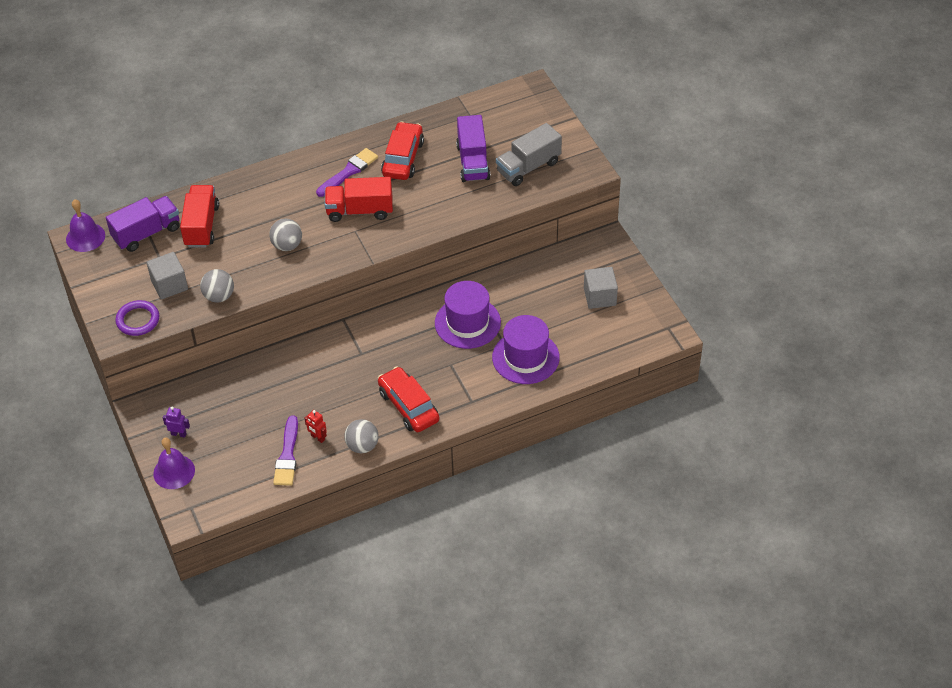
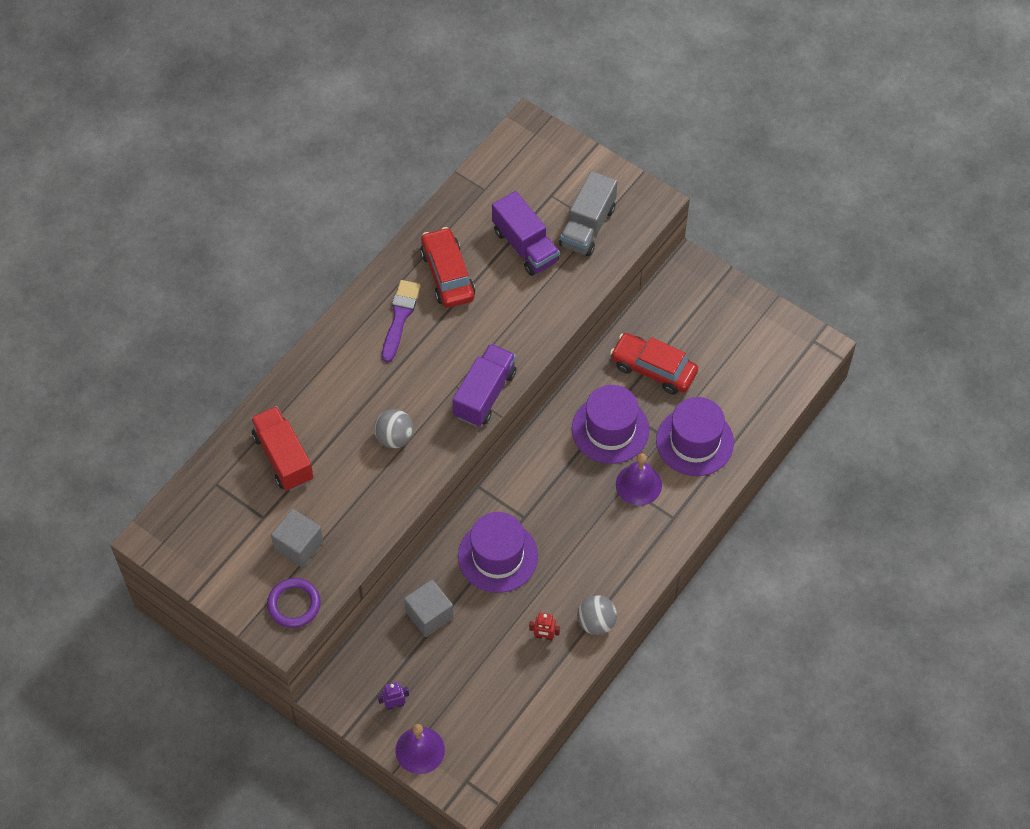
camera: 30 degrees left, 10 degrees up
(85, 237) = (161, 531): purple bell -> purple bell (638, 484)
(146, 233) = (227, 494): purple truck -> purple truck (484, 394)
(219, 296) = (363, 533): grey ball -> none
(287, 455) = (526, 672): purple brush -> none
(323, 370) = (497, 556): none -> purple hat
(360, 211) = (444, 359): red truck -> none
(408, 406) = (613, 554): red car -> red car (653, 369)
(600, 297) = (724, 336): grey cube -> grey cube (429, 615)

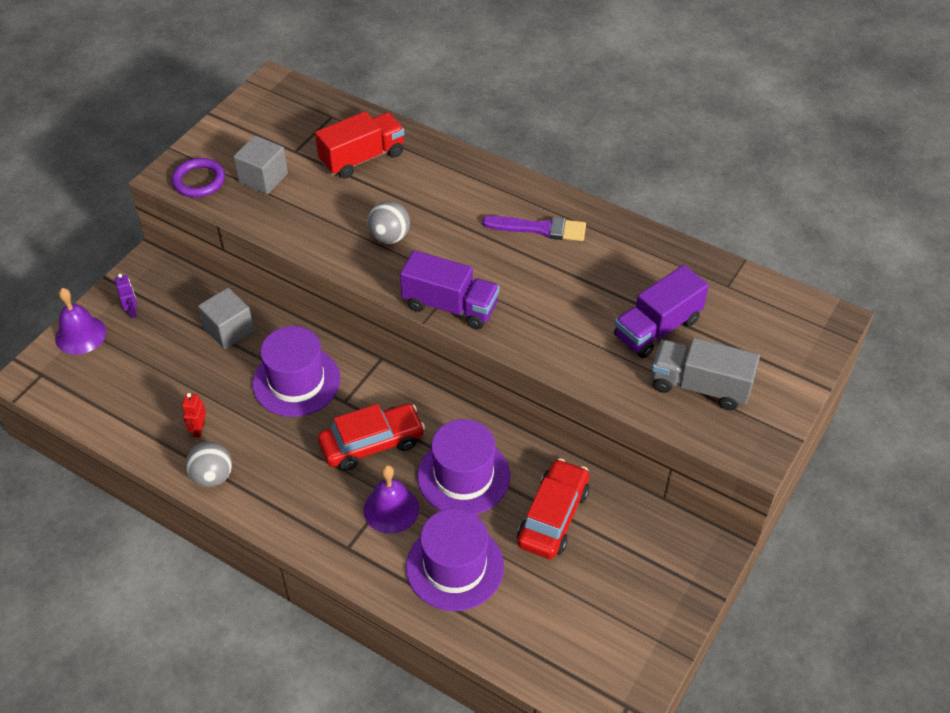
camera: 85 degrees right, 10 degrees down
(447, 275) = (602, 263): red car -> red car (372, 444)

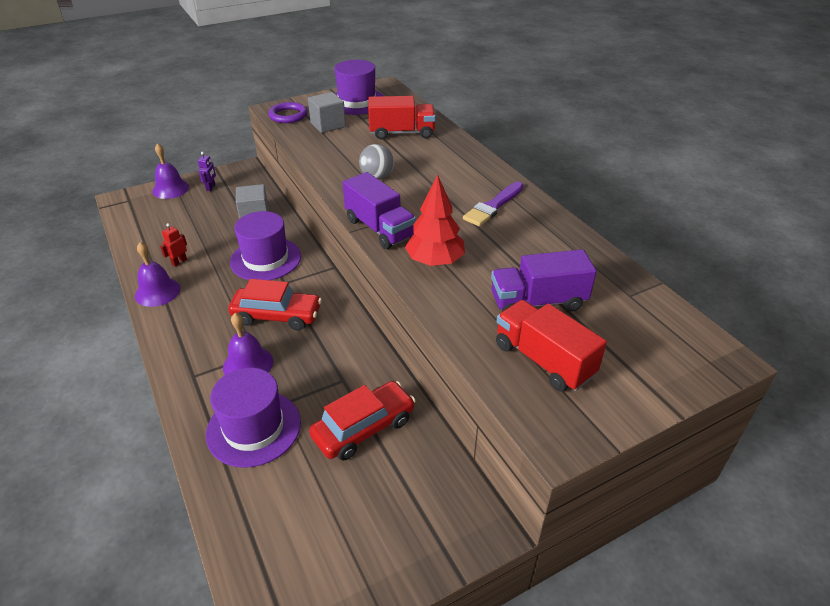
camera: 30 degrees right, 10 degrees down
(212, 476) = (157, 292): grey ball -> purple bell
(463, 476) = (321, 366): purple hat -> purple hat (357, 102)
(535, 323) = (435, 261): none -> red tree
(539, 229) = (493, 206): purple brush -> purple brush turned 90 degrees clockwise
(700, 386) = (543, 360): grey truck -> red truck

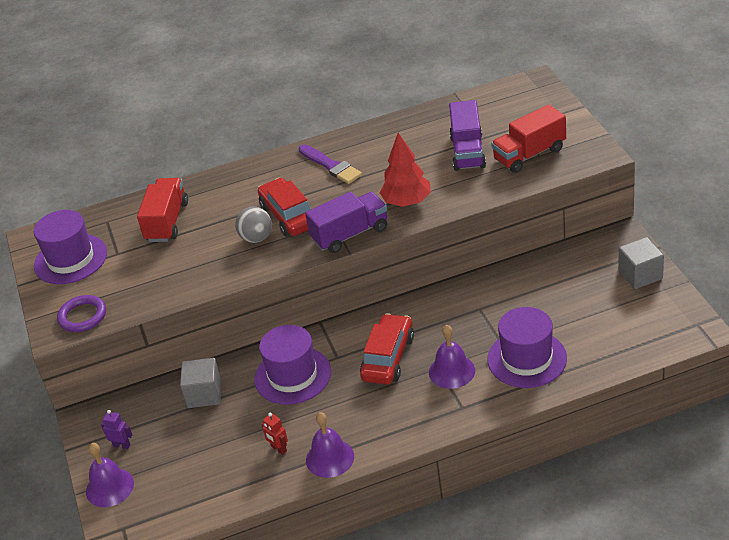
camera: 75 degrees left, 0 degrees up
(328, 125) = (123, 280): grey cube -> grey cube (640, 275)
(364, 428) = (532, 294): red car -> red car (289, 216)

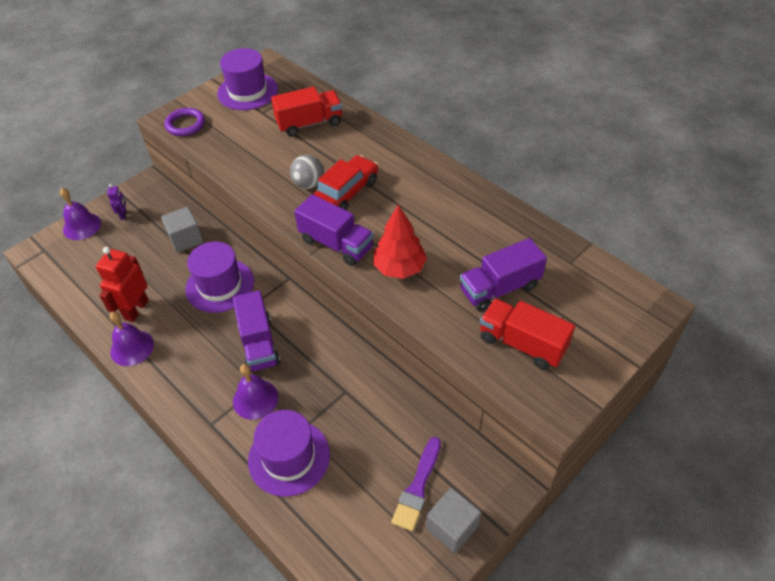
camera: 60 degrees right, 10 degrees up
(278, 449) = (136, 309): red robot -> red robot, size x2.01
(331, 166) = (427, 194): purple brush -> purple brush (417, 487)
(388, 358) = (259, 343): red car -> purple truck

